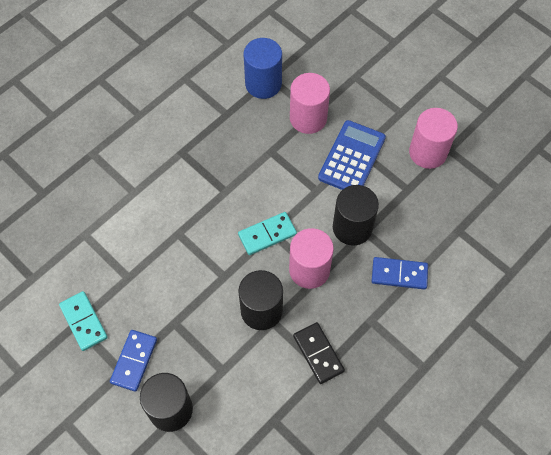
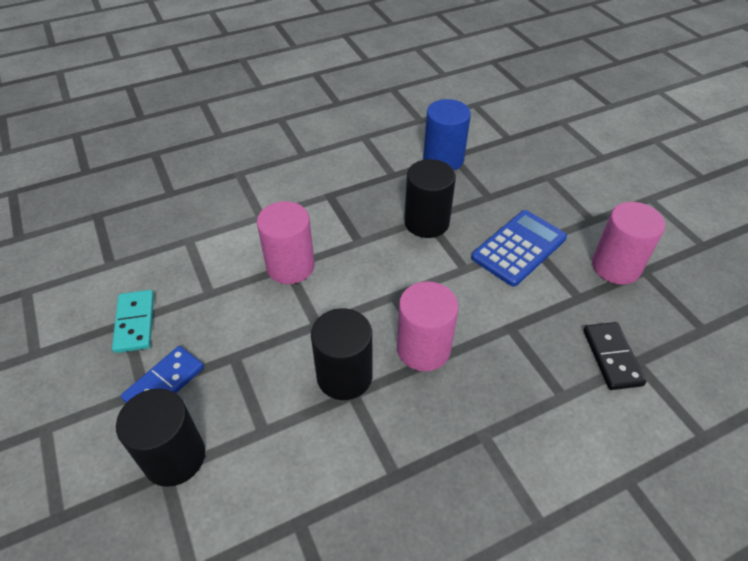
camera: 20 degrees right, 15 degrees down
(267, 234) = (387, 296): turquoise domino -> none
(308, 118) = (481, 199): pink cylinder -> pink cylinder (290, 266)
(318, 353) = (396, 453): black domino -> black domino (612, 357)
(352, 227) = (495, 318): black cylinder -> black cylinder (426, 222)
(399, 274) = (540, 389): blue domino -> none

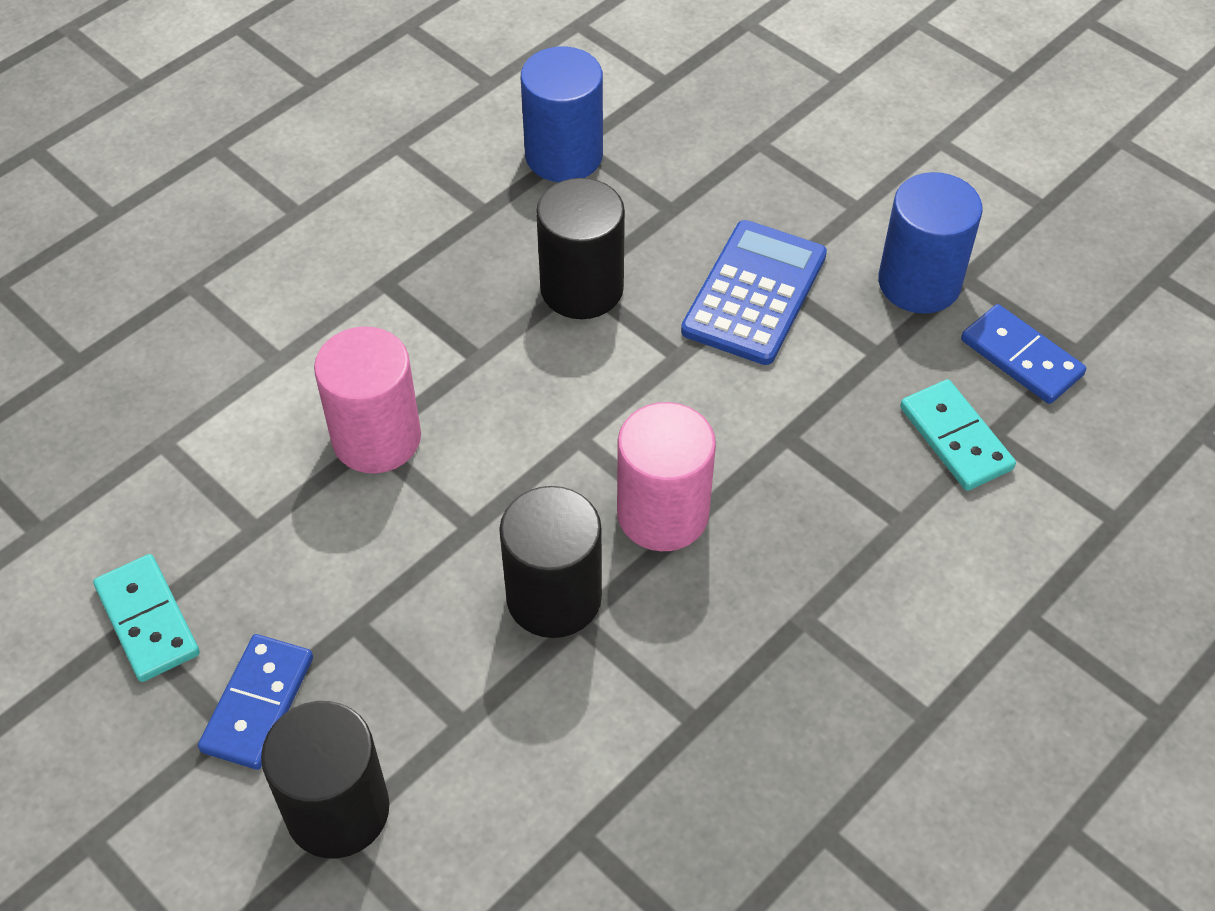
camera: 20 degrees left, 5 degrees up
(612, 357) = (956, 438): black domino -> turquoise domino
(616, 266) = (919, 283): pink cylinder -> blue cylinder
(667, 323) = (1021, 357): none -> blue domino

